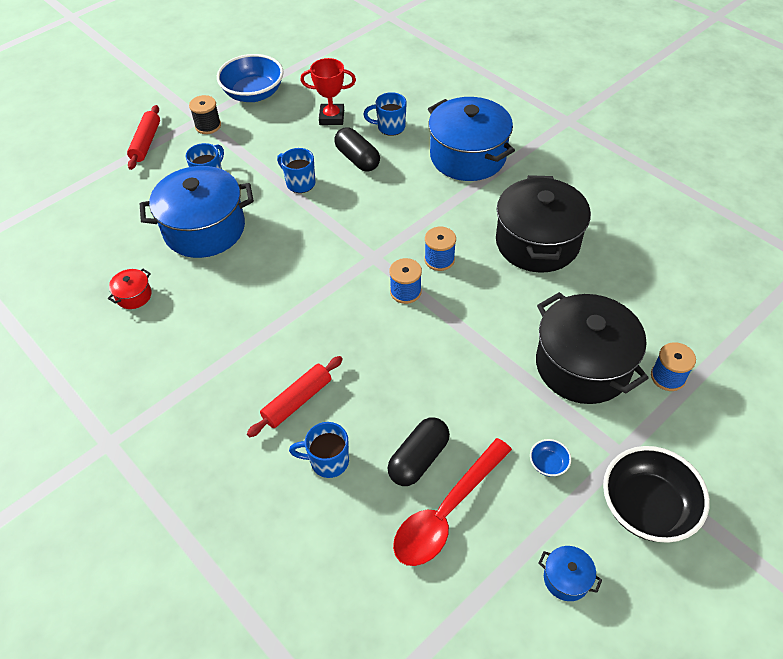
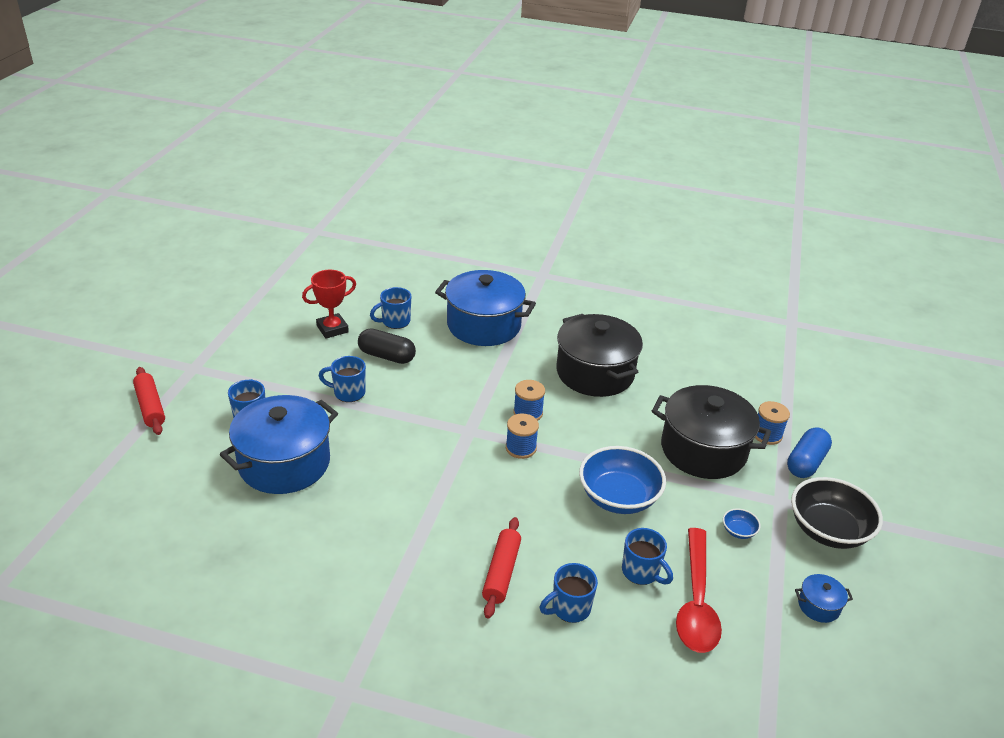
camera: 35 degrees left, 15 degrees down
(134, 296) = (259, 549): red pot -> none
(208, 126) = (208, 372): black spool -> none
(253, 94) = (234, 330): blue bowl -> blue bowl (618, 497)
(418, 459) = (641, 572): black capsule -> blue mug
(686, 425) = (806, 463): none -> blue capsule

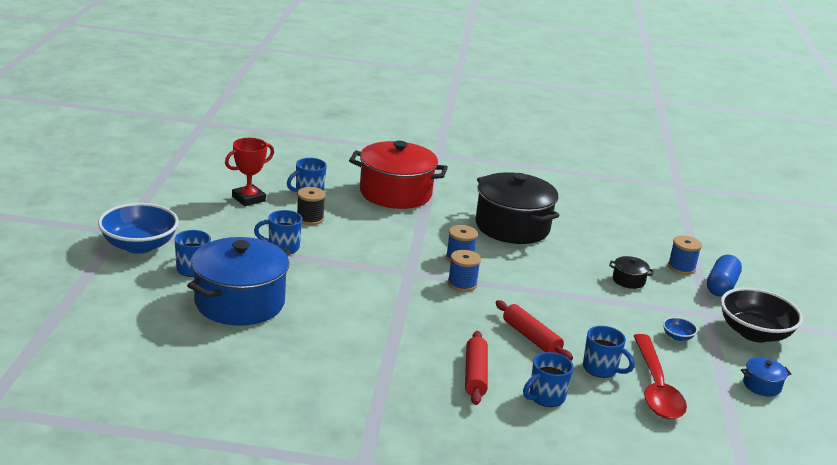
camera: 10 degrees left, 10 degrees down
(150, 407) = (87, 263): red rolling pin -> red rolling pin (531, 338)
(386, 356) = (310, 219): black capsule -> black spool
(484, 325) = (395, 193): blue pot -> red pot
(618, 497) = (563, 317): blue bowl -> blue bowl (139, 245)
(703, 450) = (628, 280): black pot -> black pot, size x0.41

